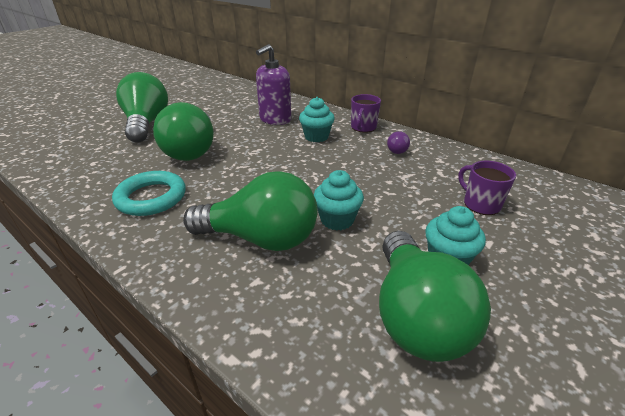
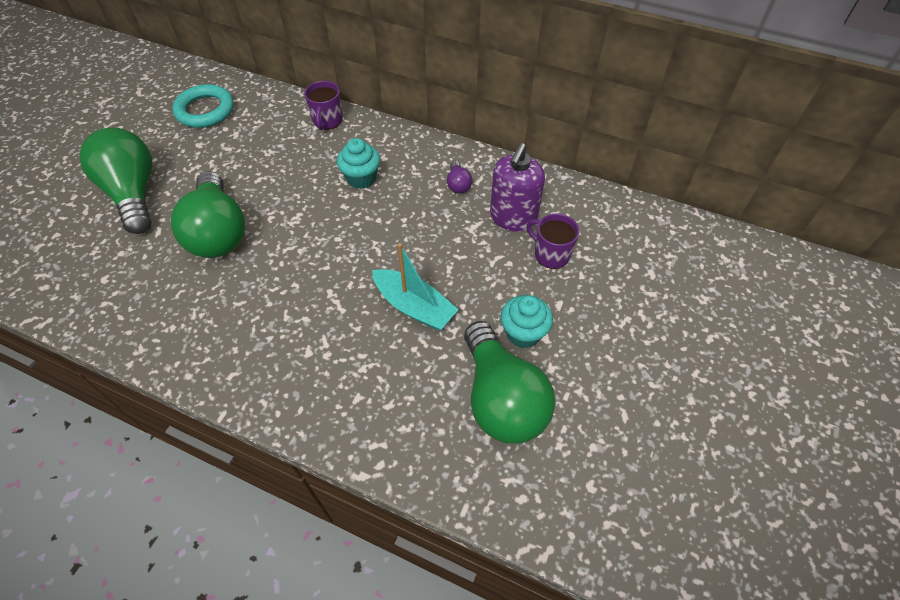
camera: 15 degrees left, 20 degrees up
(151, 197) = (206, 319): turquoise ring -> turquoise ring (205, 110)
(261, 238) = (345, 347): green light bulb -> none
(275, 119) = (300, 153): purple soap dispenser -> purple soap dispenser (513, 218)
(337, 220) = (414, 306): turquoise cupcake -> turquoise boat
(363, 127) = (413, 150): purple mug -> purple mug (327, 121)

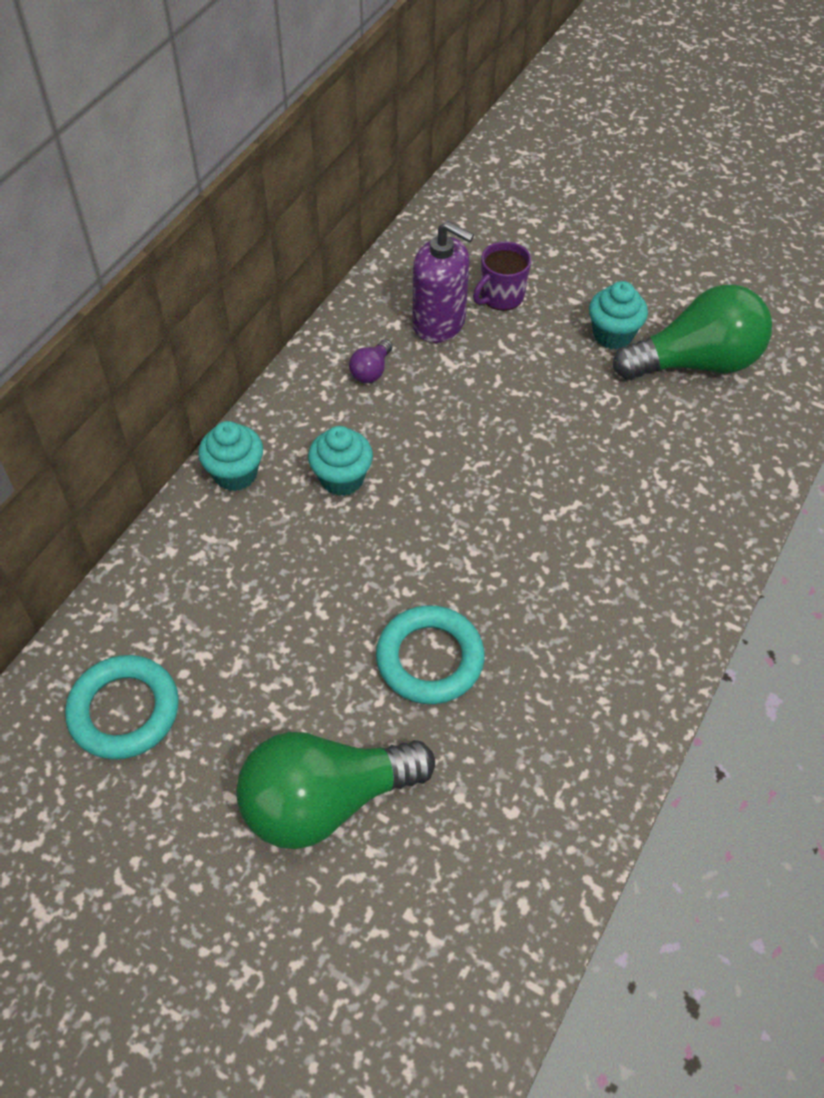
camera: 85 degrees left, 0 degrees up
(218, 232) = (430, 659): green light bulb -> turquoise ring
(327, 121) = (200, 521): purple mug -> none
(363, 130) = (235, 474): none -> turquoise cupcake
(414, 306) = (574, 429): turquoise boat -> none
(458, 184) = (371, 371): purple light bulb -> purple light bulb turned 120 degrees clockwise

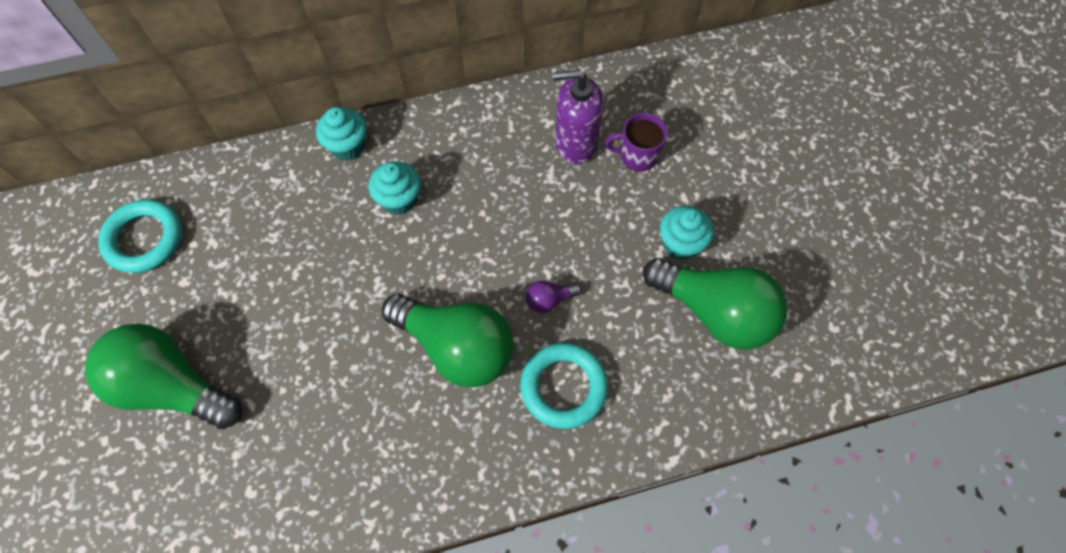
camera: 45 degrees right, 10 degrees up
(371, 371) = (496, 143): purple light bulb -> purple light bulb (549, 300)
(430, 659) = (316, 357): turquoise ring -> turquoise ring (563, 387)
(439, 323) = (575, 143): purple soap dispenser -> purple soap dispenser turned 105 degrees clockwise
(539, 548) = (457, 347): none -> green light bulb

